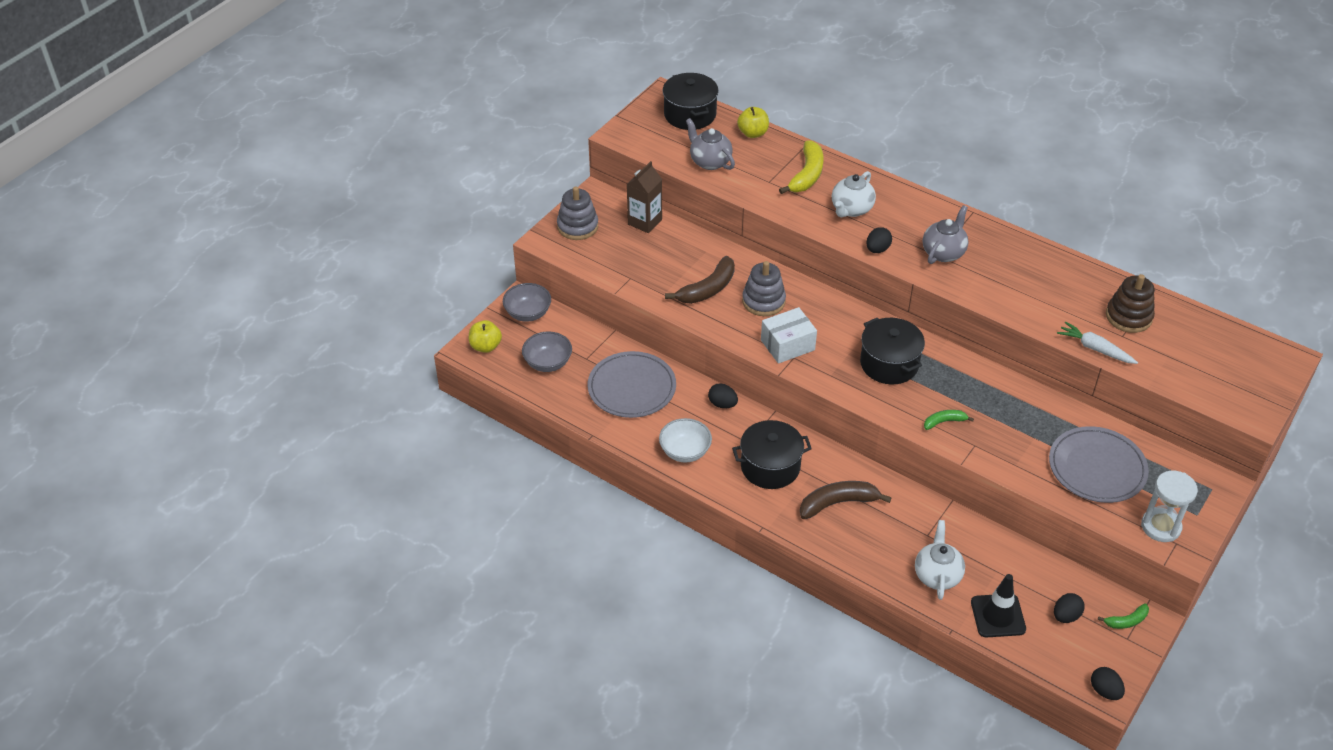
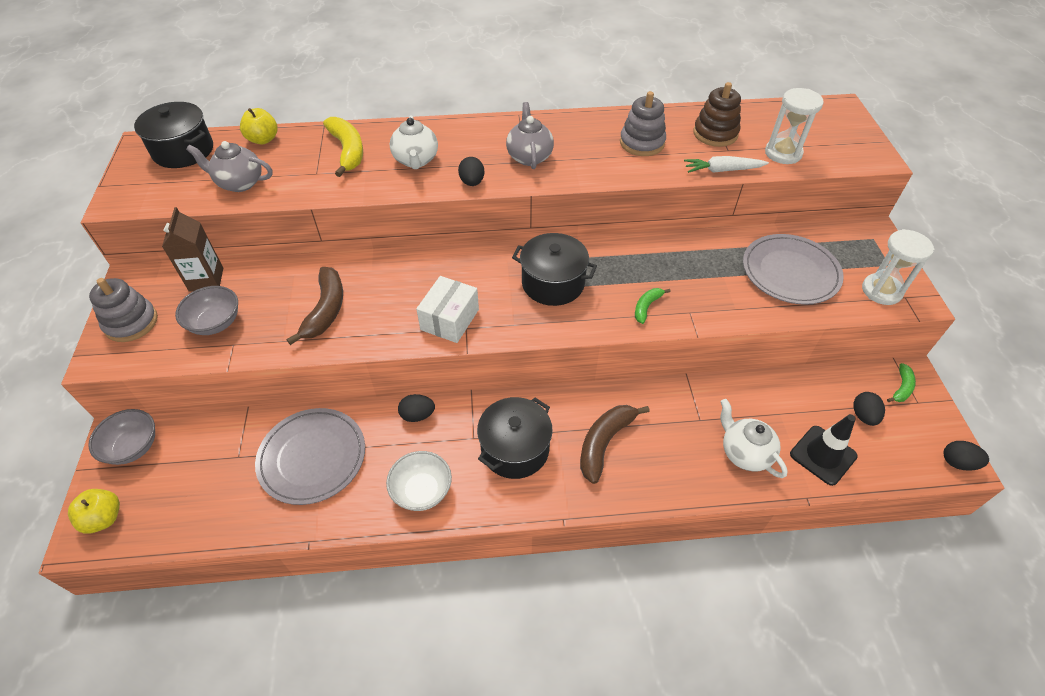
camera: 40 degrees left, 5 degrees up
(548, 363) = (196, 490): grey bowl -> grey bowl (215, 323)
(763, 301) = (390, 291): grey stacking toy -> grey stacking toy (642, 143)
(1169, 365) = (783, 153): none -> white hourglass

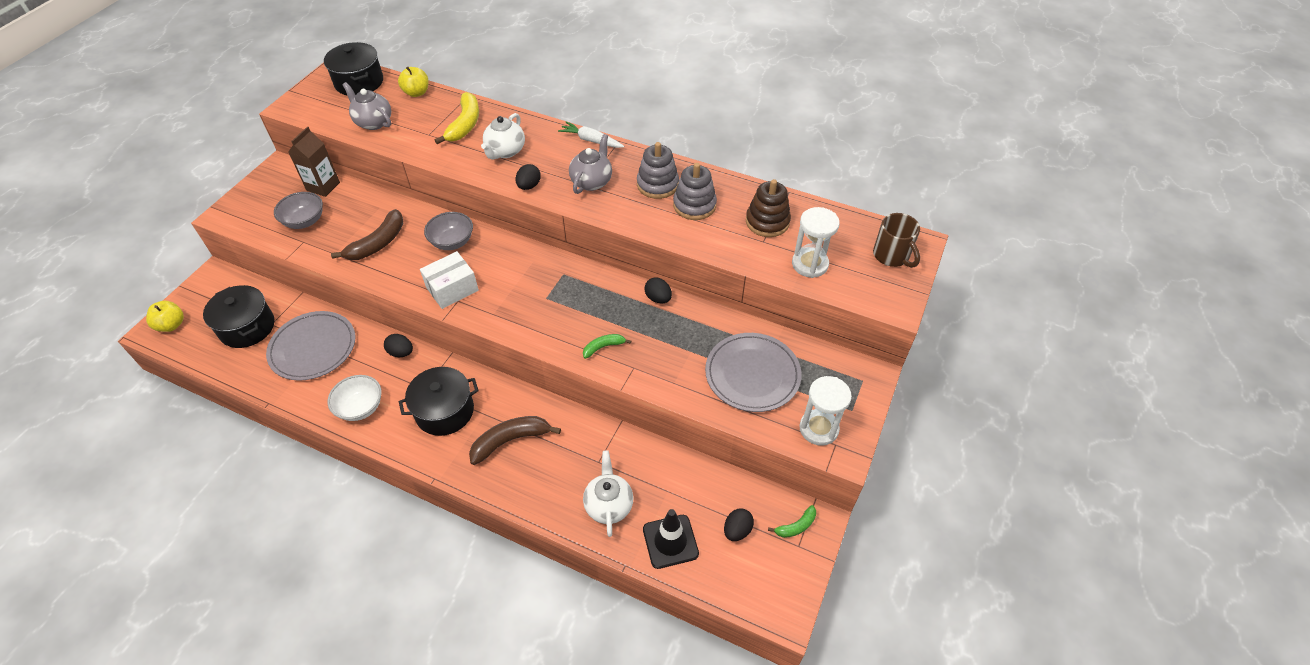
camera: 30 degrees right, 0 degrees up
(131, 323) = (257, 198): grey stacking toy -> grey stacking toy (657, 185)
(133, 447) = (219, 286): grey bowl -> grey bowl (452, 242)
(553, 283) = (550, 295): black pot -> black pot (247, 327)
(722, 170) = (738, 257): white carrot -> white carrot (591, 140)
(834, 123) = (892, 256): none -> brown mug
(957, 462) = (782, 612): black egg -> black egg (658, 298)

